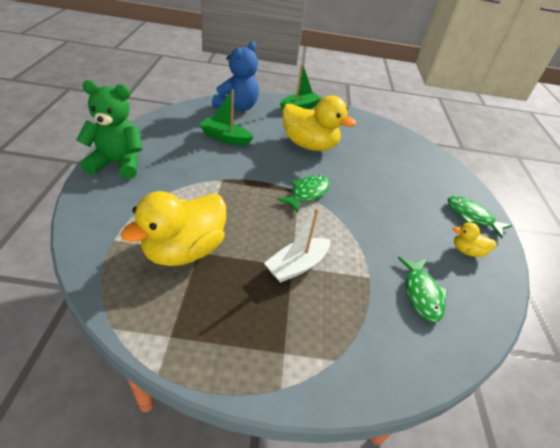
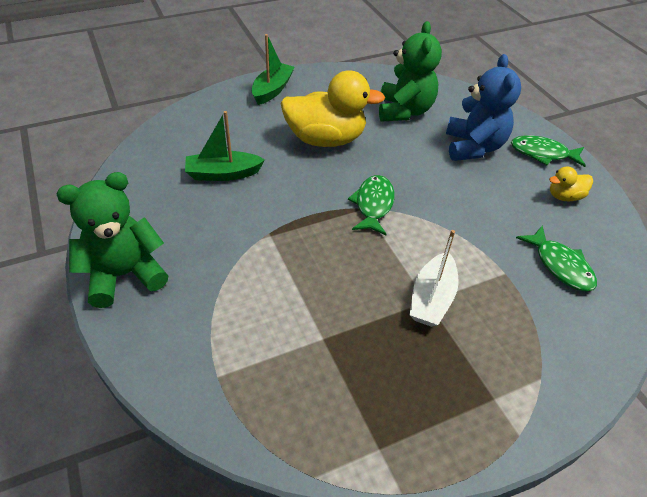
camera: 25 degrees left, 5 degrees up
(184, 250) = (306, 345): yellow duck -> none
(237, 107) = (199, 122): blue teddy bear -> blue teddy bear (473, 147)
(381, 150) = (404, 111): none -> green teddy bear

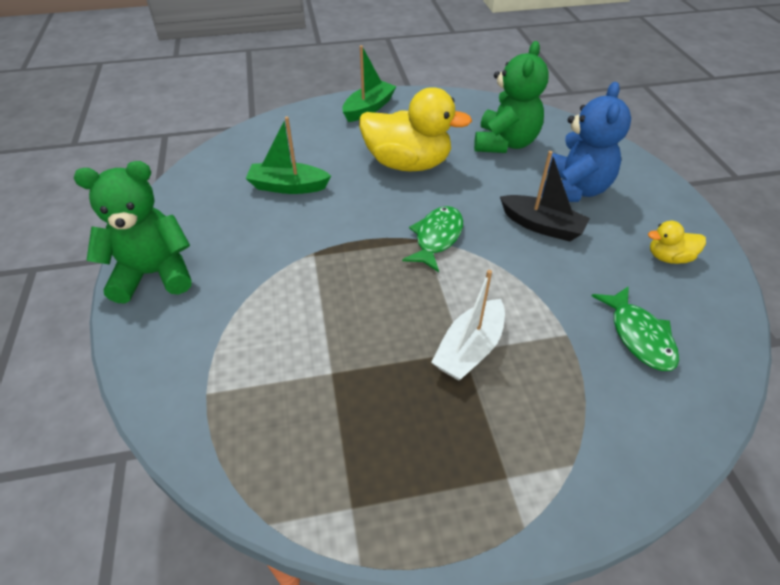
camera: 15 degrees right, 0 degrees up
(457, 182) = (541, 226): none -> black boat
(542, 154) = (655, 206): green fish -> none

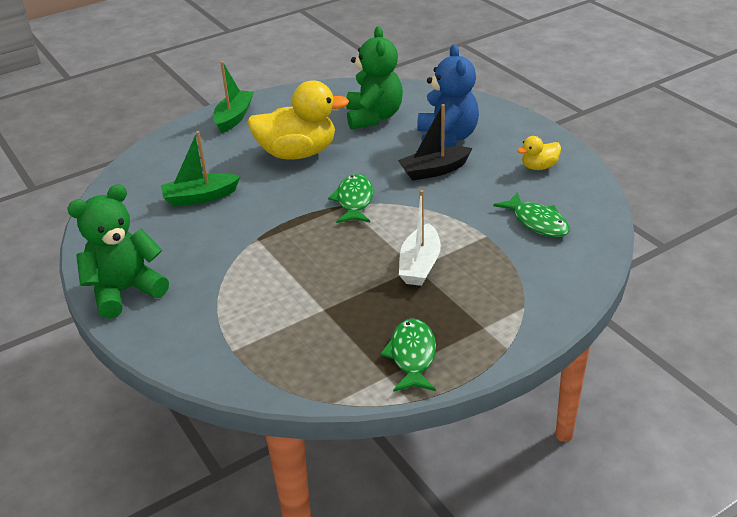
camera: 20 degrees left, 10 degrees down
(397, 488) = (412, 356): none -> green fish
(541, 226) = (434, 170): black boat -> black boat turned 150 degrees clockwise

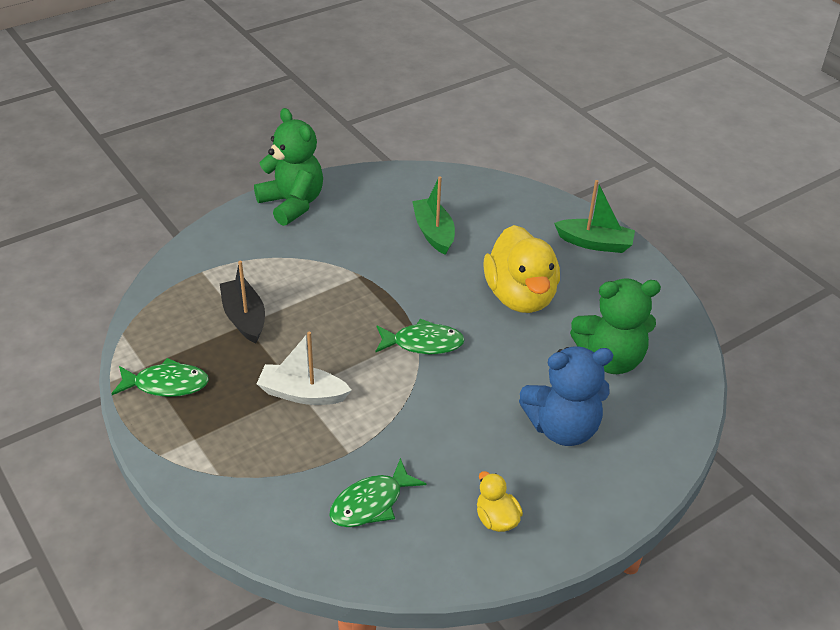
camera: 85 degrees right, 5 degrees up
(434, 170) = (485, 412): black boat -> black boat (244, 318)

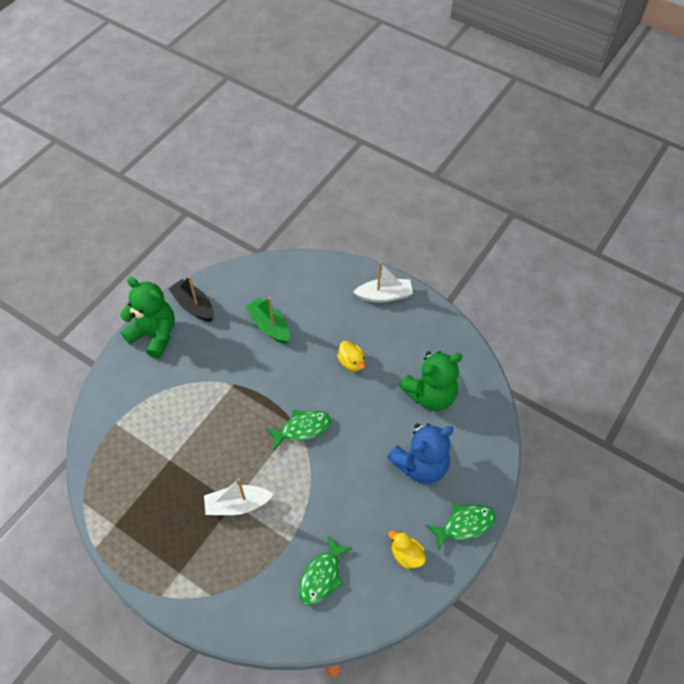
camera: 20 degrees left, 15 degrees up
(166, 384) = (137, 534): green fish -> green fish (464, 525)
(244, 318) = (166, 454): black boat -> black boat (194, 306)
(520, 296) = (351, 362): yellow duck -> yellow duck, size x0.47
(595, 243) = (384, 295): green boat -> white boat

